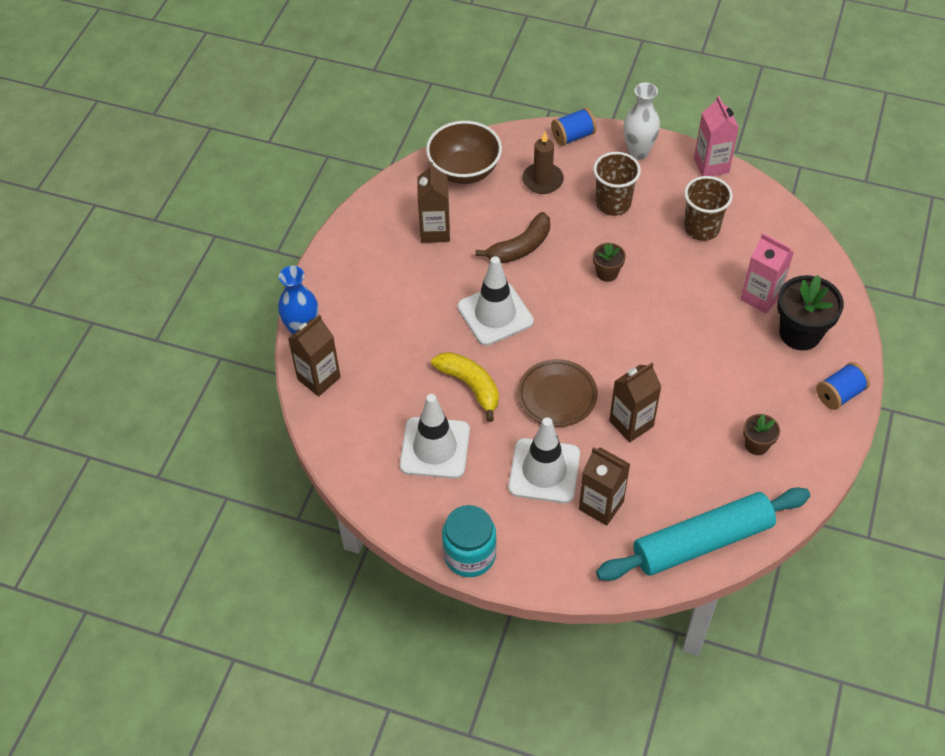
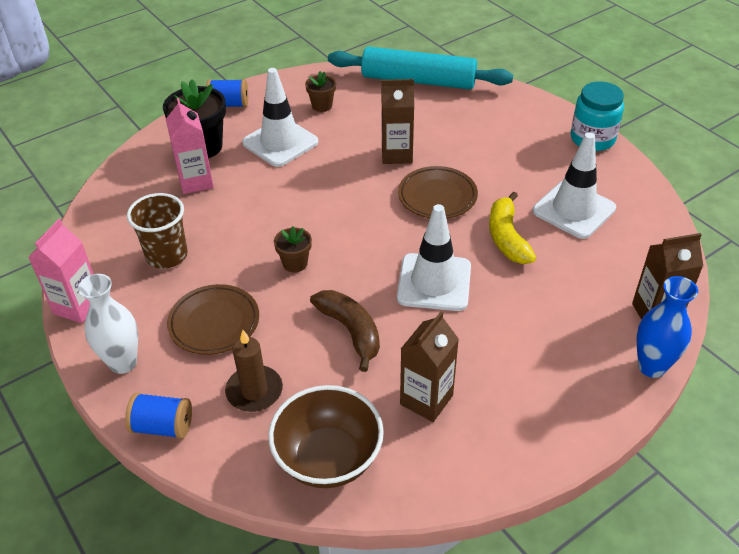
camera: 145 degrees left, 10 degrees down
(520, 247) = (350, 331): brown banana -> brown banana turned 60 degrees clockwise
(544, 471) = (493, 158): white traffic cone -> white traffic cone (280, 142)
(601, 505) = (469, 123): brown carton -> none
(613, 203) = (214, 323): brown cup -> brown plate

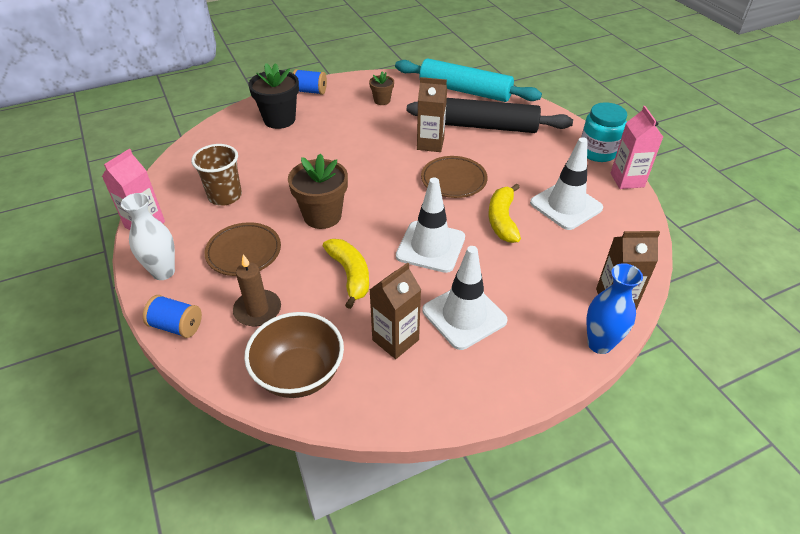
camera: 10 degrees right, 0 degrees up
(196, 182) = (266, 144): pink carton -> pink carton (627, 180)
(280, 142) = (340, 124): white traffic cone -> white traffic cone (464, 315)
(295, 263) = (322, 216): brown flower pot -> brown flower pot, size x1.86
(350, 331) = (350, 275): brown banana -> yellow banana
(457, 123) = (487, 126): none -> black rolling pin

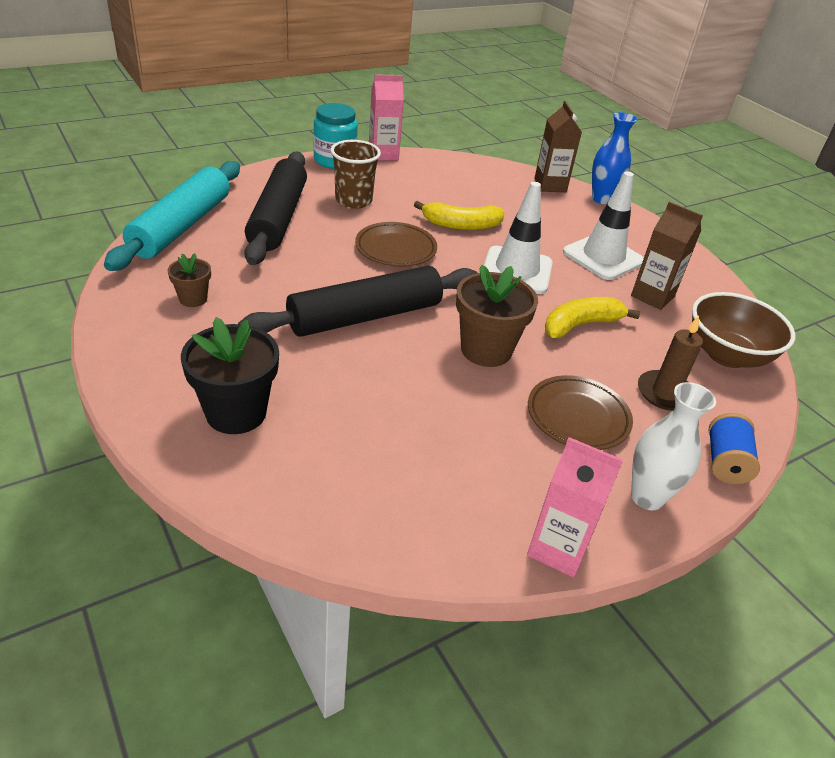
camera: 100 degrees left, 5 degrees down
(225, 196) = (464, 455): brown cup -> brown cup (353, 200)
(310, 91) = (140, 380): blue spool -> none
(364, 163) = (365, 316): none -> black rolling pin
(430, 144) = (318, 261): brown carton -> none
(566, 205) = (430, 189): white traffic cone -> none

